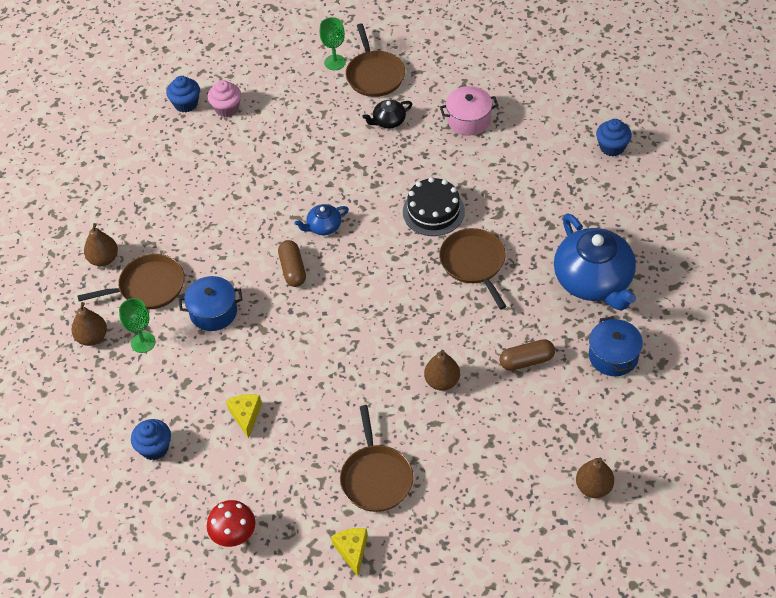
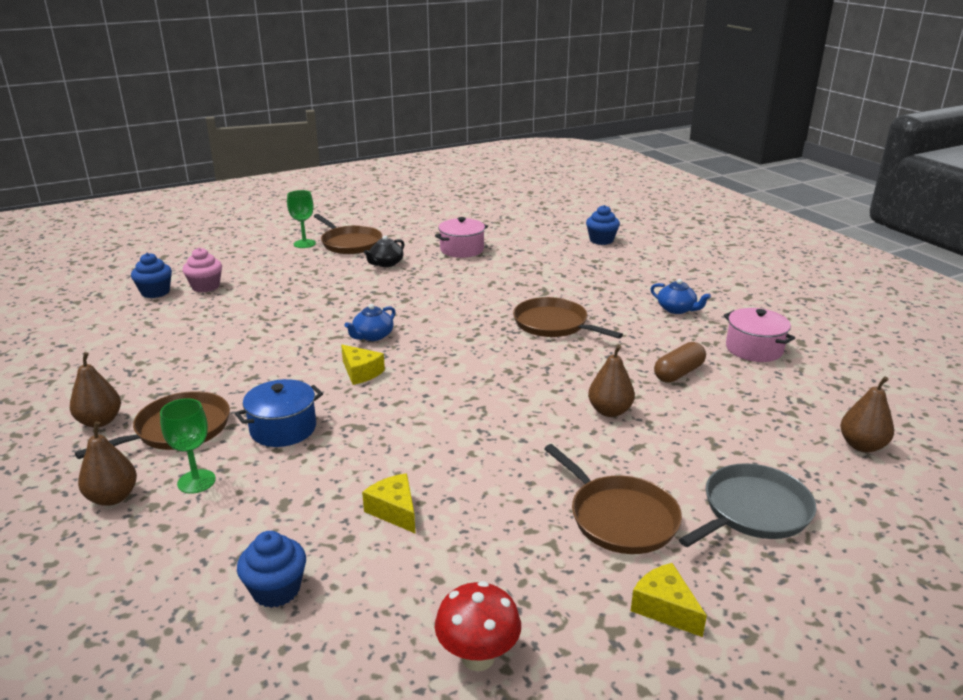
camera: 30 degrees left, 25 degrees down
(292, 269) = (361, 372): brown capsule -> yellow cheese
(433, 211) = (480, 303): black cake -> none
(463, 508) = (752, 511): none -> grey pan
(594, 281) = (677, 309): blue teapot -> blue teapot, size x0.45
(613, 356) = (754, 349): blue pot -> pink pot

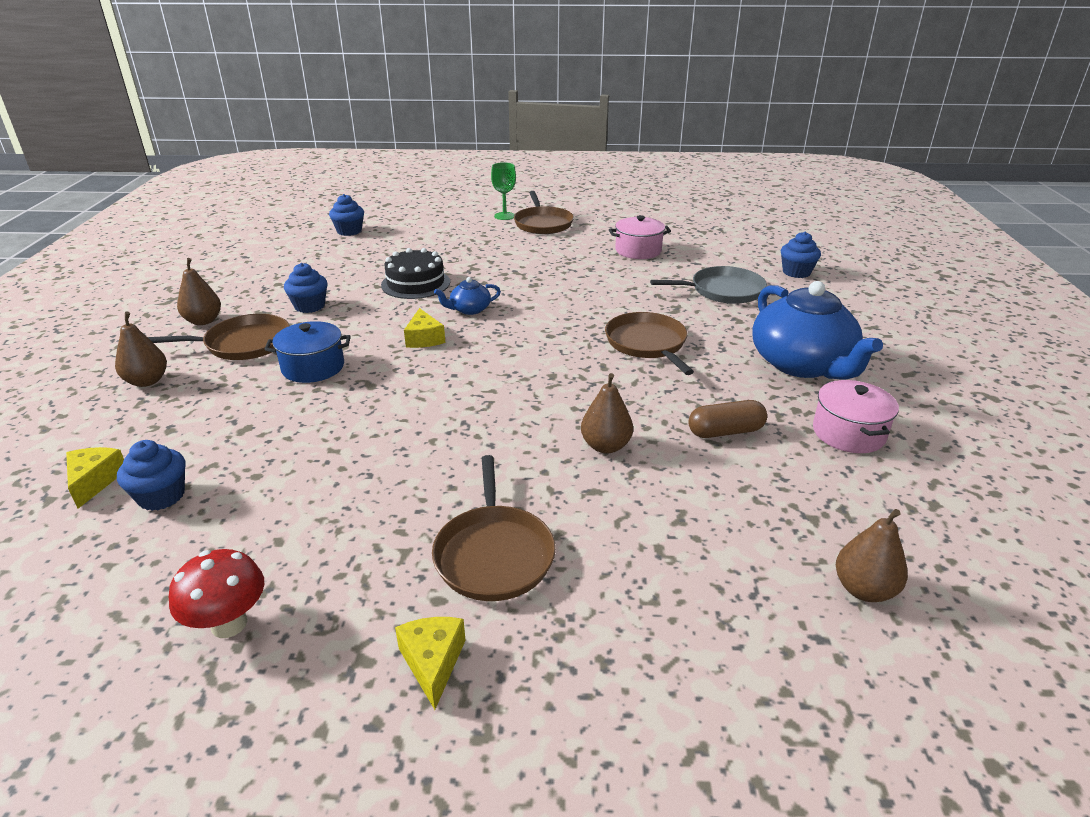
camera: 30 degrees right, 5 degrees up
(196, 481) = (209, 388): green goblet -> none
(205, 286) = (389, 235): pink cupcake -> none
(205, 375) = (309, 306): none -> blue cupcake
(291, 326) = (415, 283): none -> black cake
(386, 263) = (553, 248): black teapot -> none
(394, 511) = (314, 467): yellow cheese -> yellow cheese (95, 481)
(677, 309) = (802, 364): blue teapot -> blue teapot, size x2.23
(752, 511) = (639, 607): grey pan -> grey pan (723, 291)

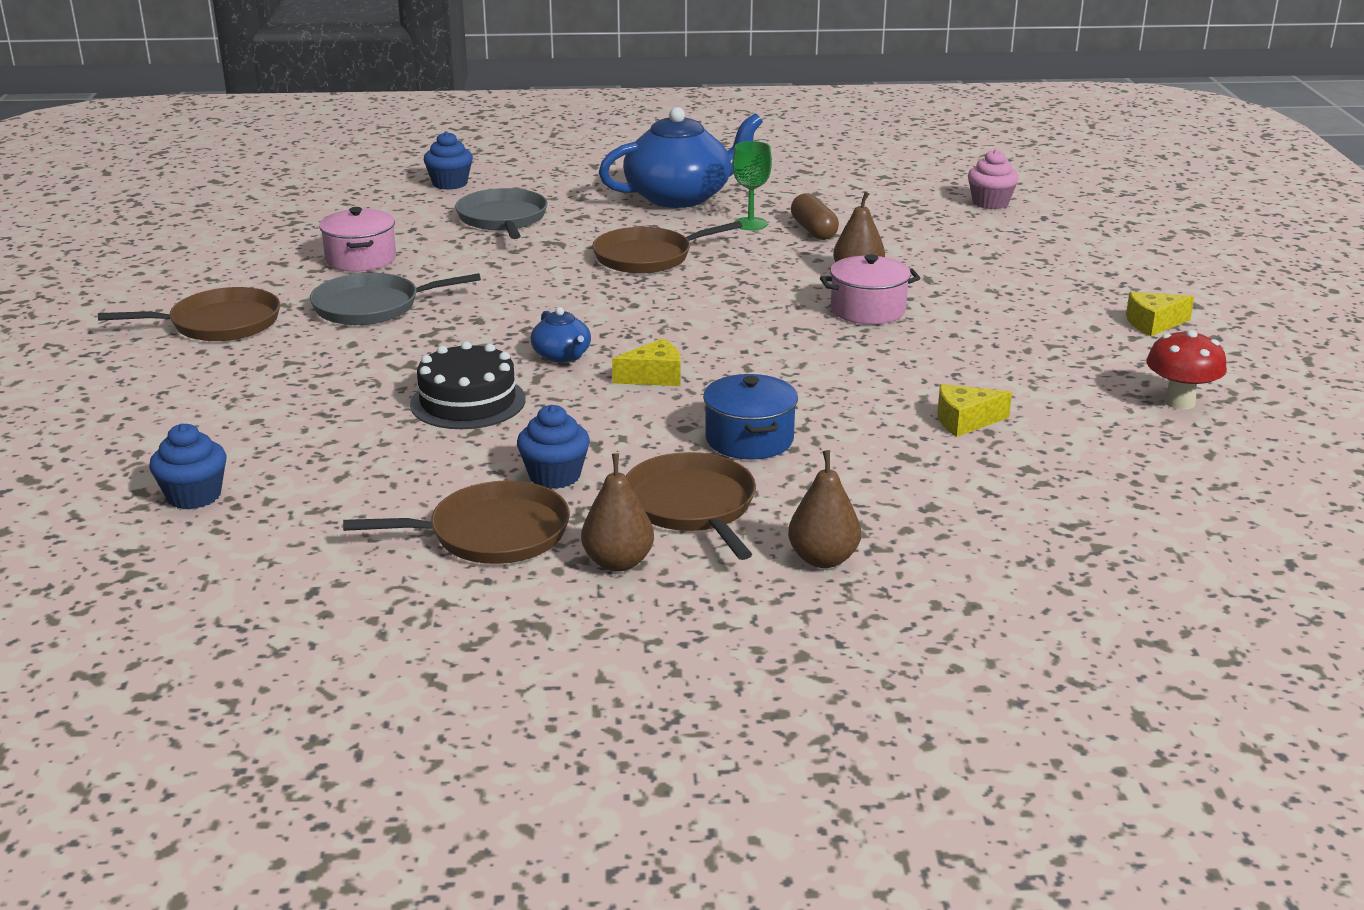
camera: 95 degrees left, 5 degrees down
(95, 481) = (1052, 526): yellow cheese -> yellow cheese (965, 421)
(161, 496) = (1051, 476): blue cupcake -> none
(494, 554) = (1030, 311): brown pan -> brown pan (492, 533)
(504, 216) = (165, 355): green goblet -> green goblet (750, 224)
(560, 256) = (372, 307): none -> grey pan
(848, 433) = (798, 190): pink pot -> pink pot (867, 310)
(863, 589) = (990, 203): brown pear -> pink cupcake

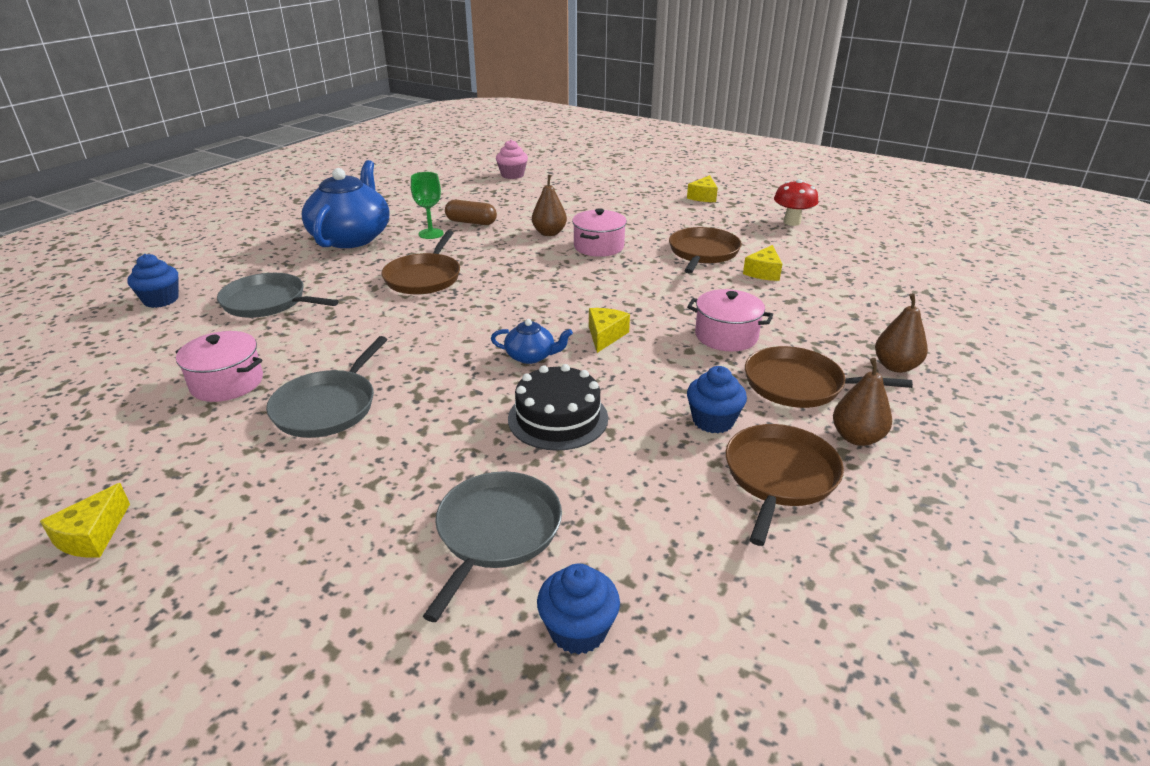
camera: 55 degrees left, 5 degrees up
(145, 300) = (92, 535): none -> yellow cheese
(219, 323) = (229, 501): brown pan -> brown pan (703, 253)
(277, 429) = (496, 532): none -> grey pan
(749, 439) = (726, 336): blue pot -> pink pot

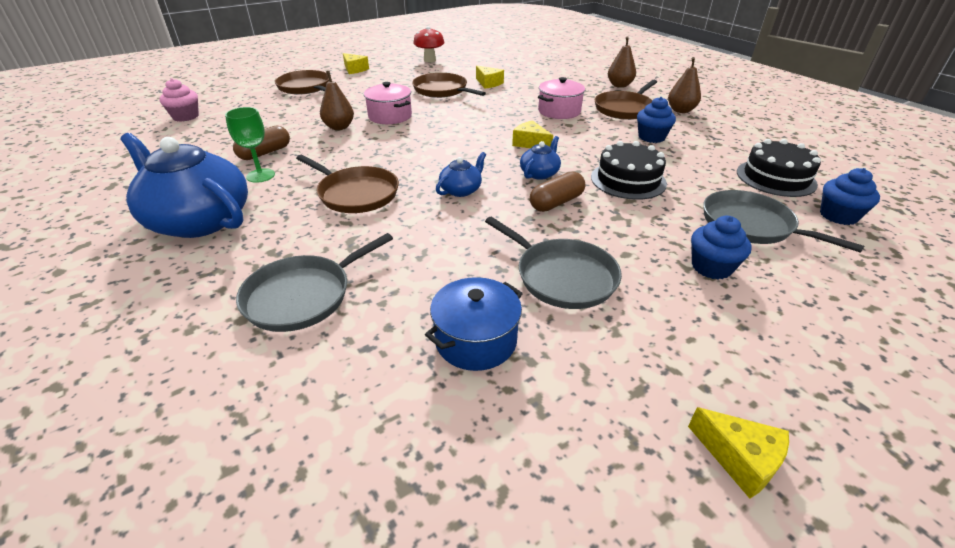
camera: 65 degrees left, 5 degrees up
(161, 300) = (181, 398): blue cupcake -> blue cupcake (711, 267)
(227, 383) = (476, 340): pink pot -> blue pot
(462, 322) = (461, 190): none -> blue teapot
(469, 378) = (556, 202): none -> brown capsule
(669, 556) = (775, 178): none -> black cake
(779, 477) = (710, 135): brown pan -> brown pan (306, 87)

